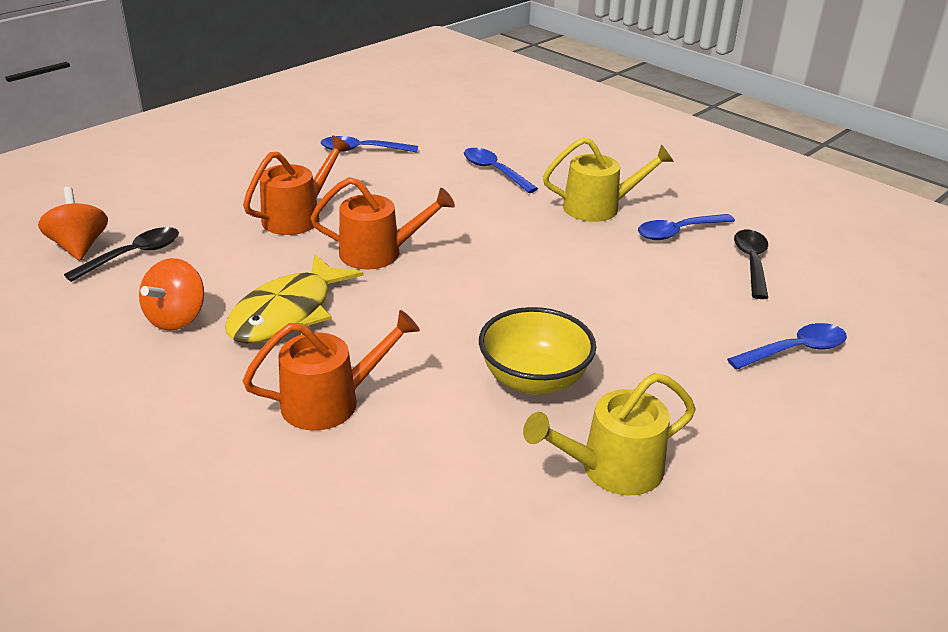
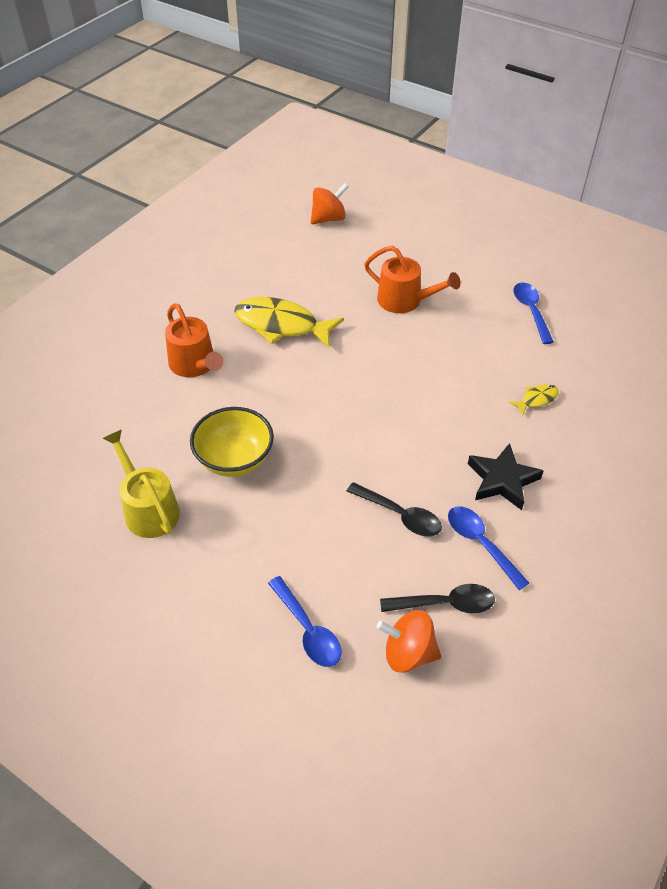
camera: 80 degrees right, 15 degrees up
(133, 255) = (326, 243): black spoon -> black spoon (400, 515)
(176, 318) = (263, 281): orange spinning top -> orange spinning top (408, 653)
(378, 253) = (370, 353): orange watering can -> none
(494, 171) = (536, 399): blue spoon -> yellow fish
(598, 207) = (502, 480): yellow watering can -> black star

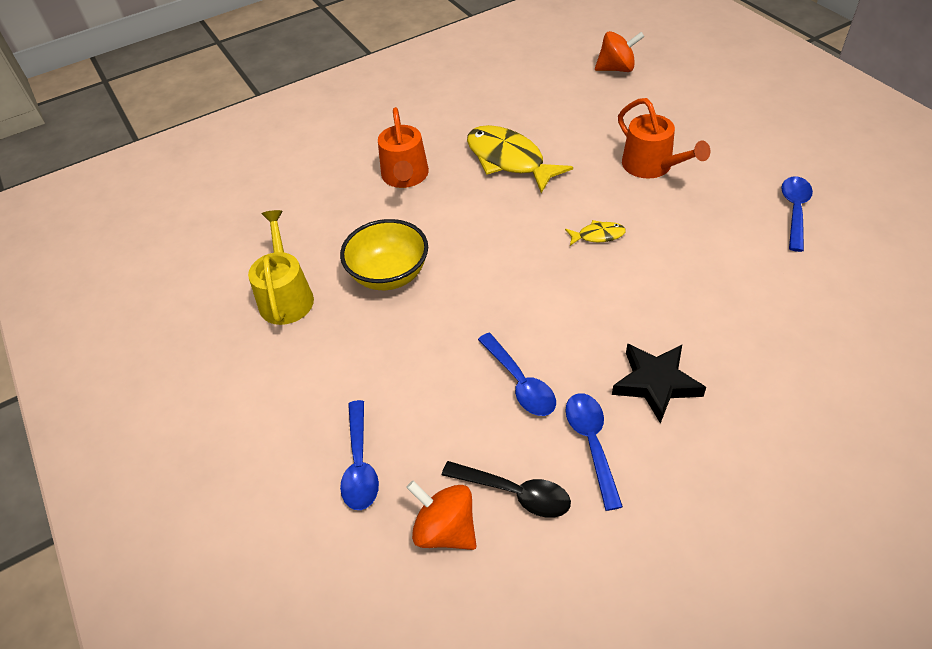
camera: 30 degrees right, 0 degrees up
(400, 515) = (520, 383): black spoon -> blue spoon
(536, 399) = (747, 308): yellow fish -> yellow fish (598, 235)

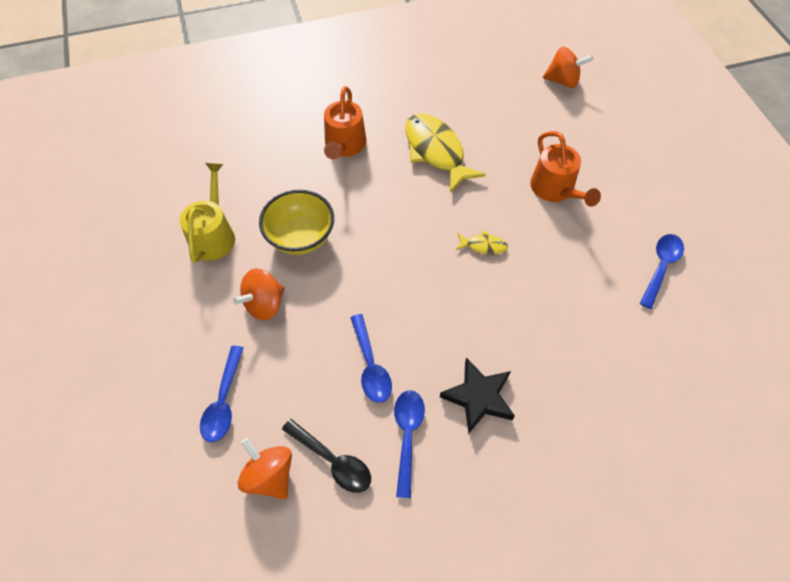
camera: 10 degrees right, 10 degrees up
(372, 352) = (264, 304): none -> orange spinning top

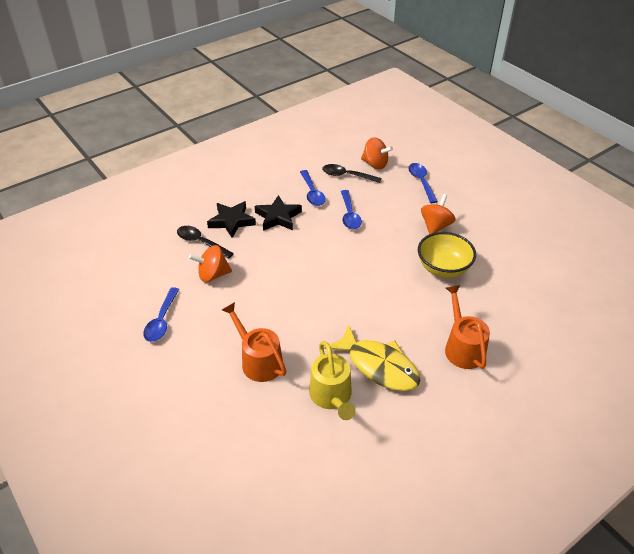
camera: 160 degrees right, 15 degrees down
(213, 235) = (504, 253): yellow watering can -> yellow watering can (332, 396)
(370, 365) = (349, 215): blue spoon -> blue spoon turned 150 degrees counterclockwise
(483, 246) = (305, 299): yellow fish -> none
(552, 412) = (232, 221): none -> black star
(563, 81) = (277, 498): orange spinning top -> orange spinning top (212, 275)
(604, 381) = (201, 242): none -> black spoon

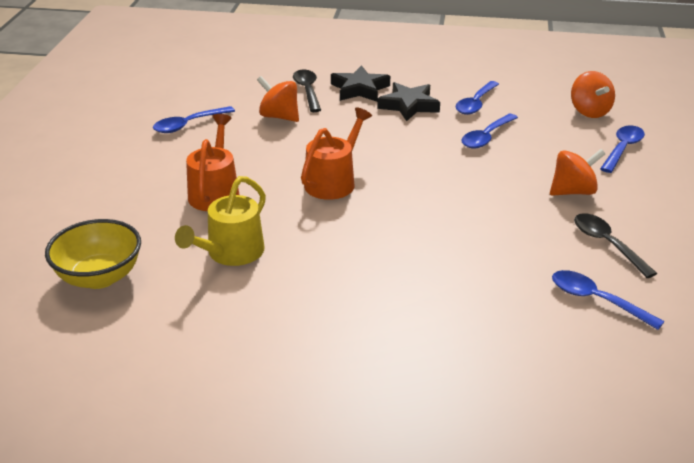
camera: 45 degrees right, 10 degrees down
(347, 176) = (538, 107): black spoon -> black spoon (607, 244)
(378, 366) = (311, 259): yellow fish -> none
(443, 268) = (518, 228): yellow bowl -> yellow bowl (99, 277)
(463, 347) = (424, 300): orange watering can -> orange watering can (333, 182)
(527, 288) = (596, 300): none -> blue spoon

